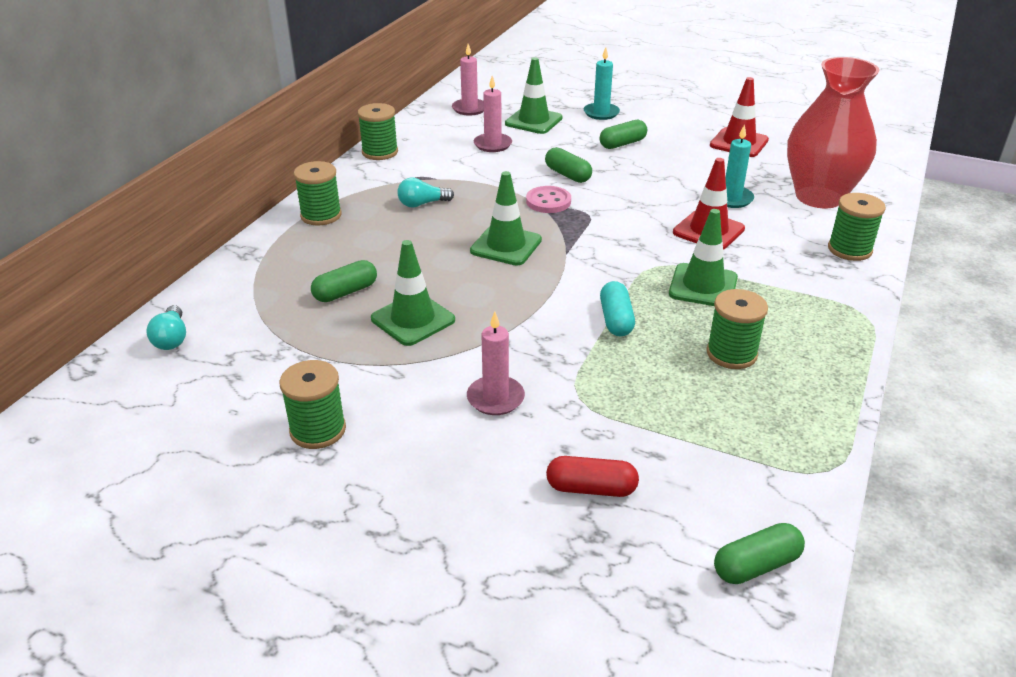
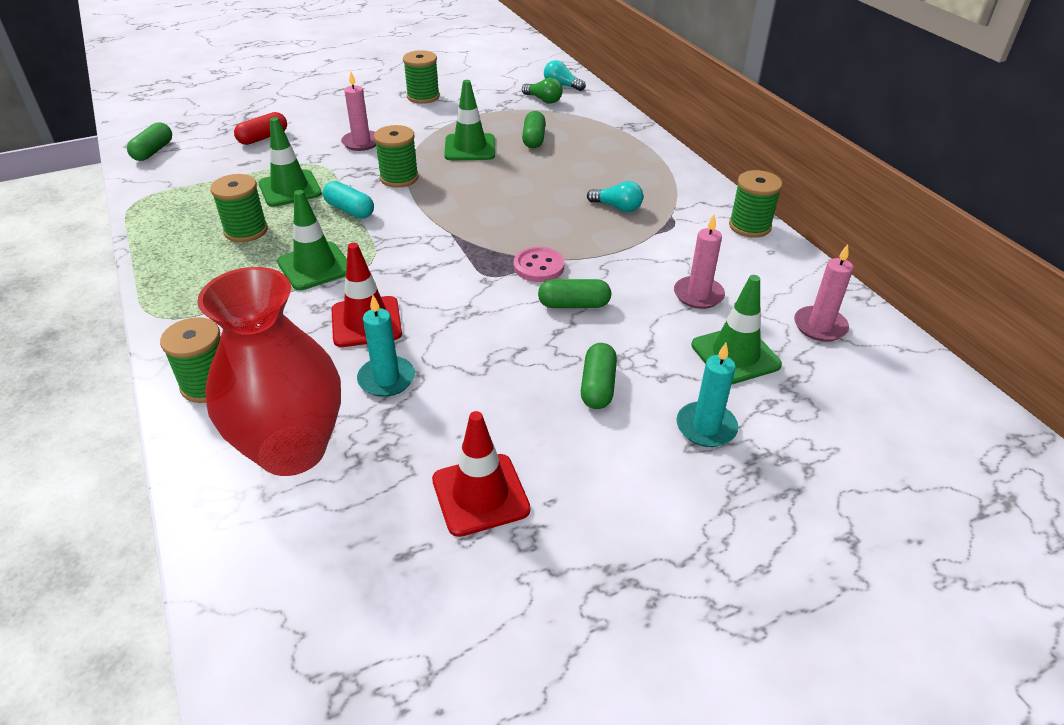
camera: 130 degrees right, 5 degrees up
(232, 331) = (543, 100): none -> green light bulb
(321, 215) = (653, 163): green spool -> green spool (399, 178)
(422, 204) = (617, 207): turquoise light bulb -> turquoise light bulb turned 90 degrees clockwise
(506, 245) = (501, 214): green traffic cone -> green traffic cone (290, 189)

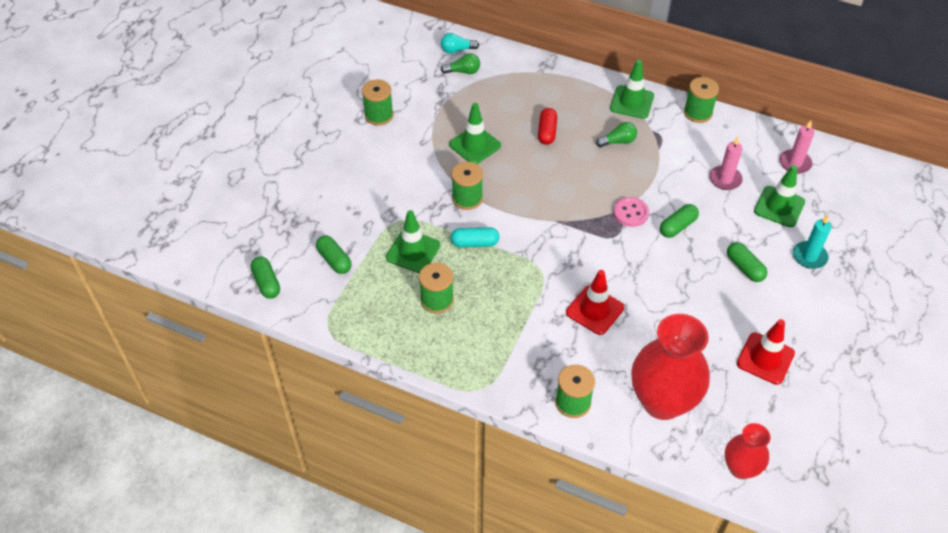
camera: 40 degrees left, 10 degrees up
(257, 592) = (740, 468): none -> red vase
(263, 138) = (326, 222): red capsule -> red capsule (547, 132)
(315, 266) = (516, 295): green traffic cone -> green traffic cone (632, 102)
(361, 142) = (399, 184): pink candle -> none
(386, 379) = (650, 334): turquoise candle -> none
(533, 139) = (503, 113): green capsule -> green capsule (334, 260)
(617, 207) = (618, 141): turquoise light bulb -> green light bulb

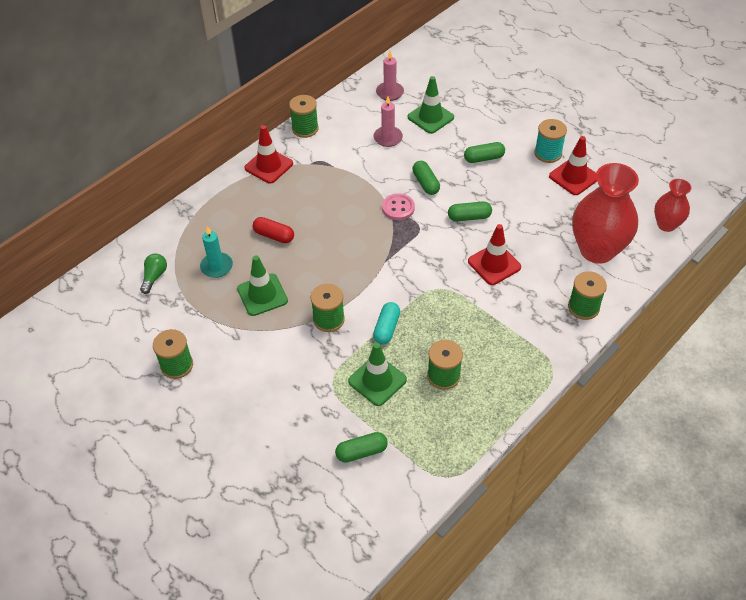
camera: 70 degrees left, 0 degrees up
(266, 283) = (368, 523): green capsule -> green capsule (469, 217)
(457, 50) = (119, 273): turquoise light bulb -> none
(618, 141) = (312, 190): green light bulb -> none
(632, 102) = (269, 166): green traffic cone -> red traffic cone
(789, 326) = (548, 153): none -> turquoise spool
(809, 256) = (486, 119): turquoise candle -> turquoise candle (216, 266)

